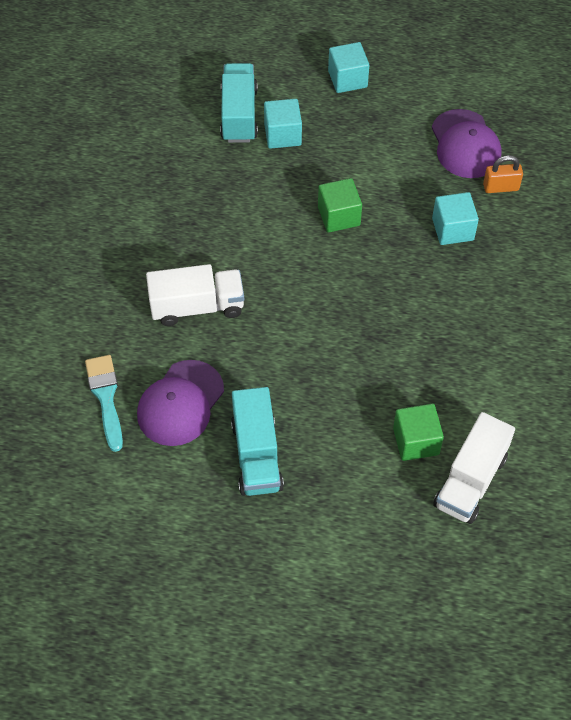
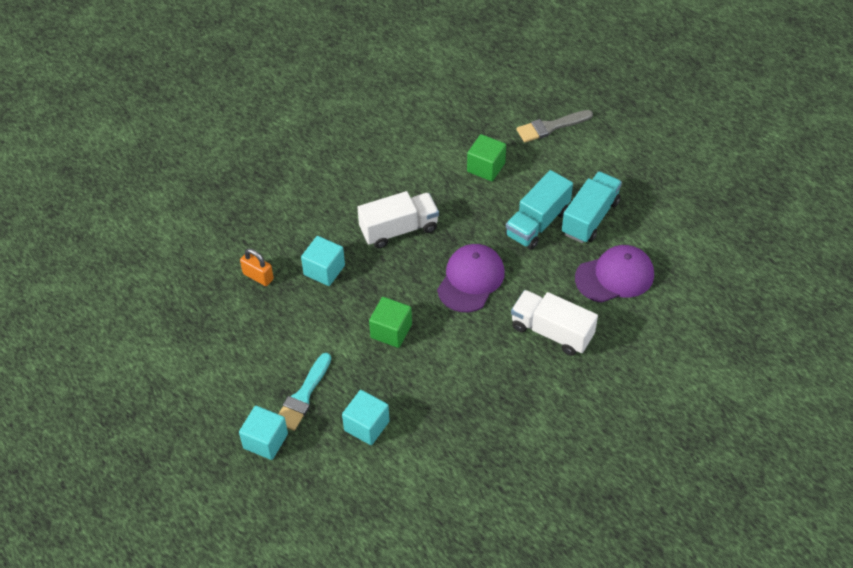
camera: 140 degrees left, 5 degrees down
(106, 397) = (663, 311): turquoise brush -> turquoise brush (303, 396)
(239, 115) = (383, 469): turquoise truck -> turquoise truck (537, 223)
(396, 548) = (551, 127): none -> grey brush
(465, 144) = (243, 323): purple cap -> purple cap (471, 280)
(470, 481) = (475, 131): white truck -> white truck (399, 229)

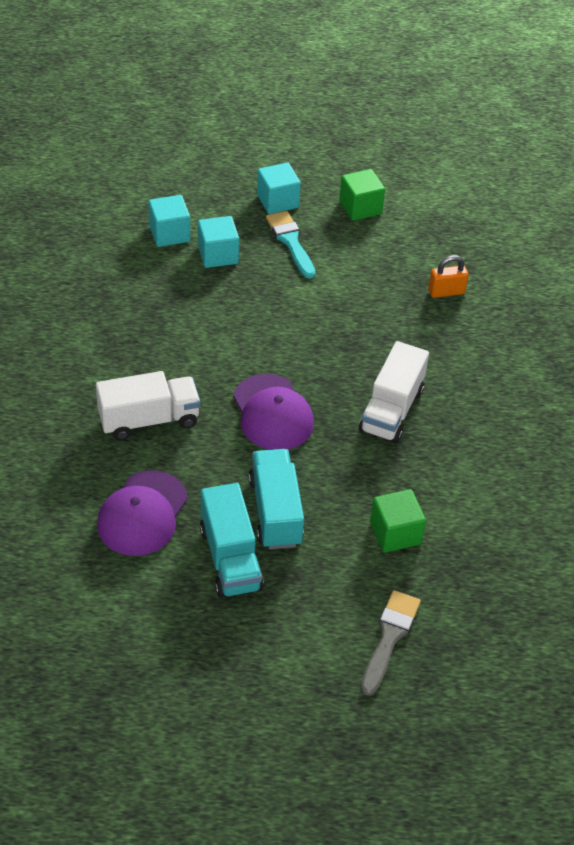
camera: 130 degrees right, 5 degrees down
(324, 270) = (403, 332): turquoise cube -> turquoise cube (169, 234)
(391, 331) = (286, 326): green cube -> green cube (360, 207)

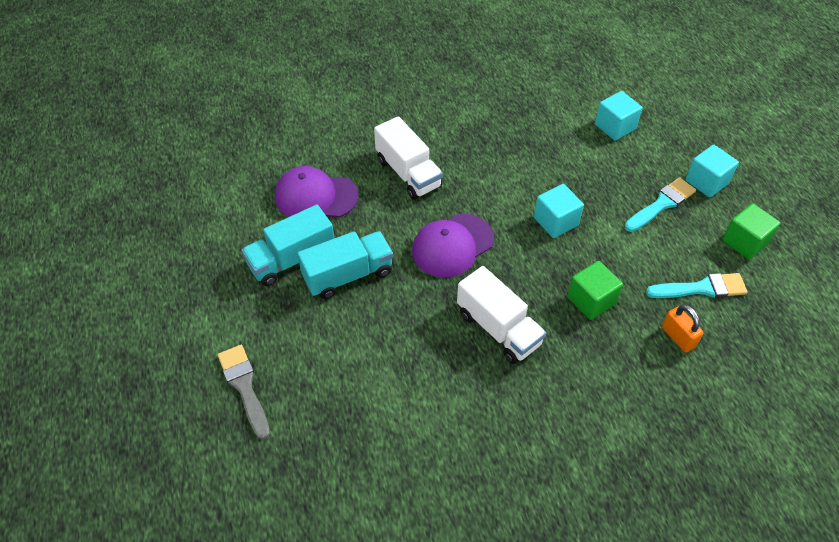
camera: 75 degrees right, 5 degrees up
(218, 255) = (611, 162): turquoise cube -> turquoise cube (556, 221)
(389, 637) = (244, 387): grey brush -> grey brush turned 120 degrees counterclockwise
(391, 410) = (498, 328): white truck -> white truck turned 135 degrees counterclockwise
(395, 533) = (357, 365): green cube -> green cube (591, 300)
(400, 256) = (701, 288): none -> turquoise brush

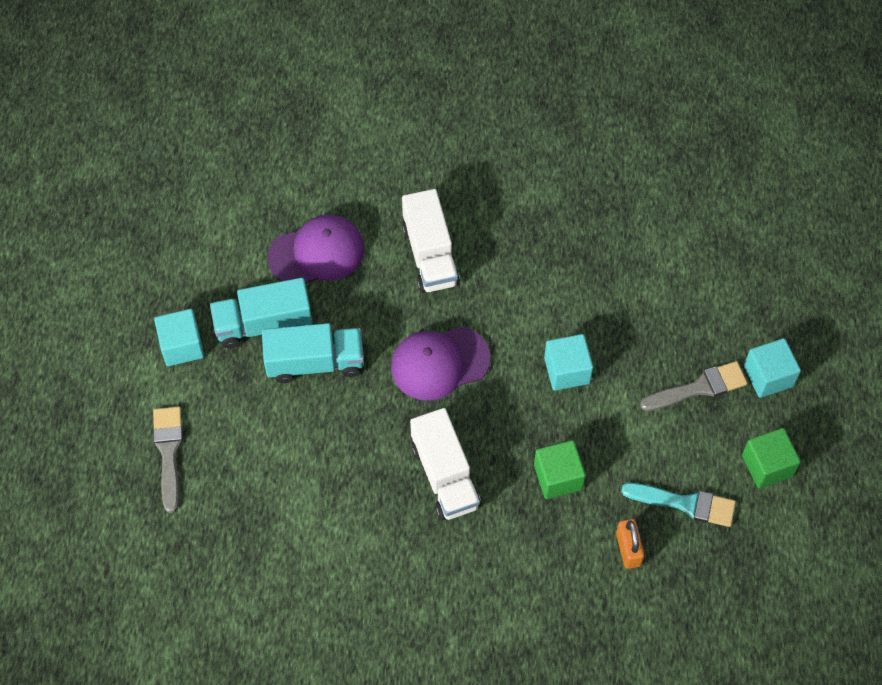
camera: 20 degrees right, 10 degrees up
(316, 196) = (317, 253): purple cap -> purple cap turned 135 degrees clockwise
(615, 127) = (700, 267): turquoise cube -> turquoise cube (182, 346)
(661, 204) = (699, 388): turquoise brush -> grey brush

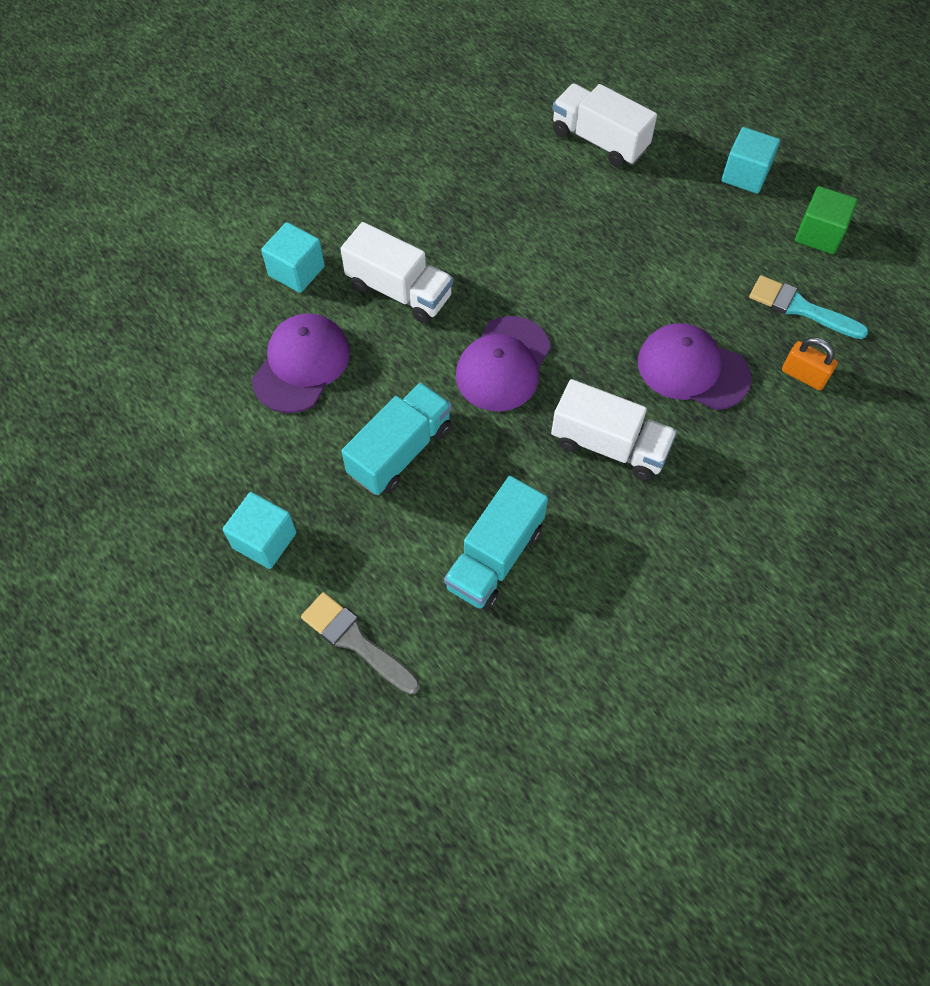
camera: 45 degrees left, 0 degrees up
(263, 324) = (319, 459): turquoise truck -> turquoise truck (494, 557)
(558, 477) = (692, 369): green cube -> purple cap
(567, 370) = (605, 288): turquoise cube -> turquoise cube (296, 271)
(685, 504) = (800, 308): turquoise brush -> turquoise brush turned 120 degrees counterclockwise
(691, 260) = (599, 141): none -> white truck
(699, 388) = (710, 221): grey brush -> none

